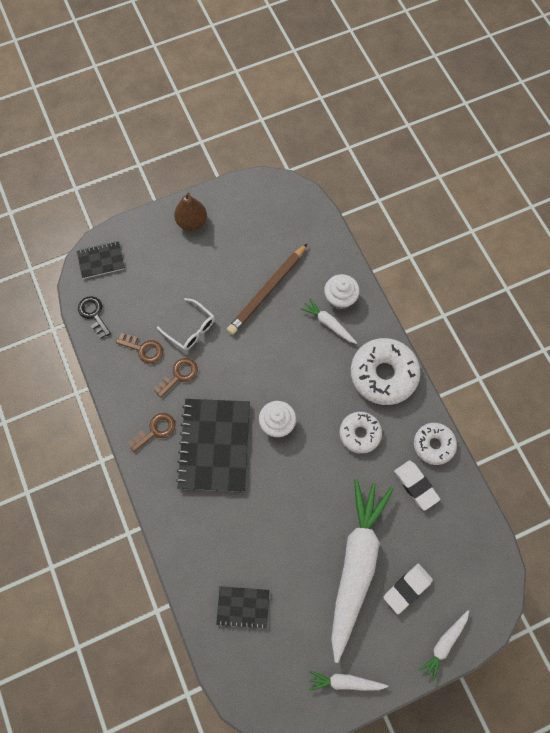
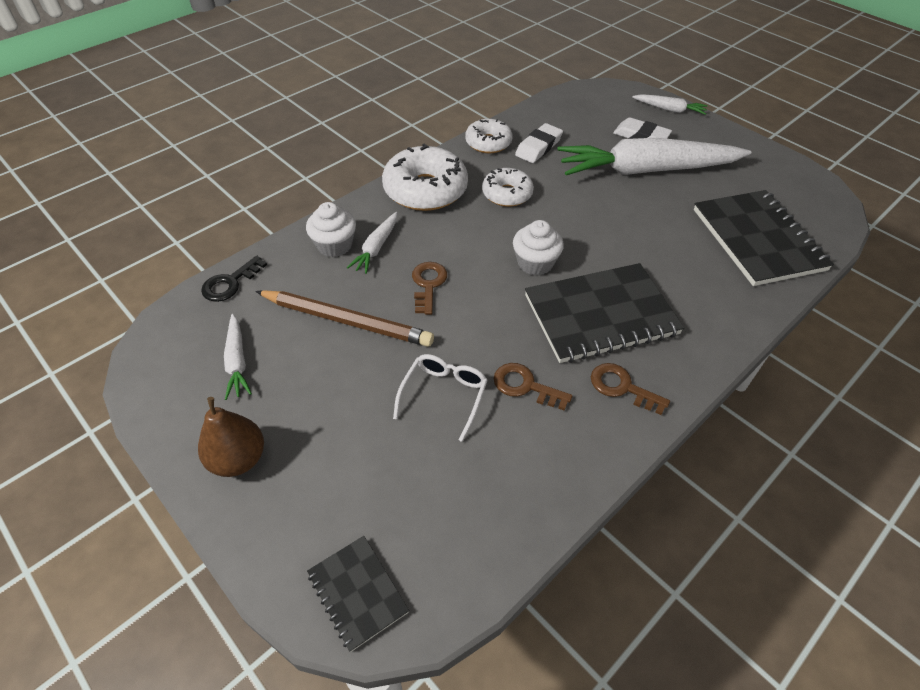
camera: 110 degrees left, 20 degrees down
(93, 314) = (476, 558): black key -> black key (230, 283)
(143, 349) = (506, 449): brown key -> brown key (428, 284)
(243, 607) = (758, 239): black notebook -> black notebook, size x1.94
(345, 682) = (754, 157): white carrot -> white carrot (237, 362)

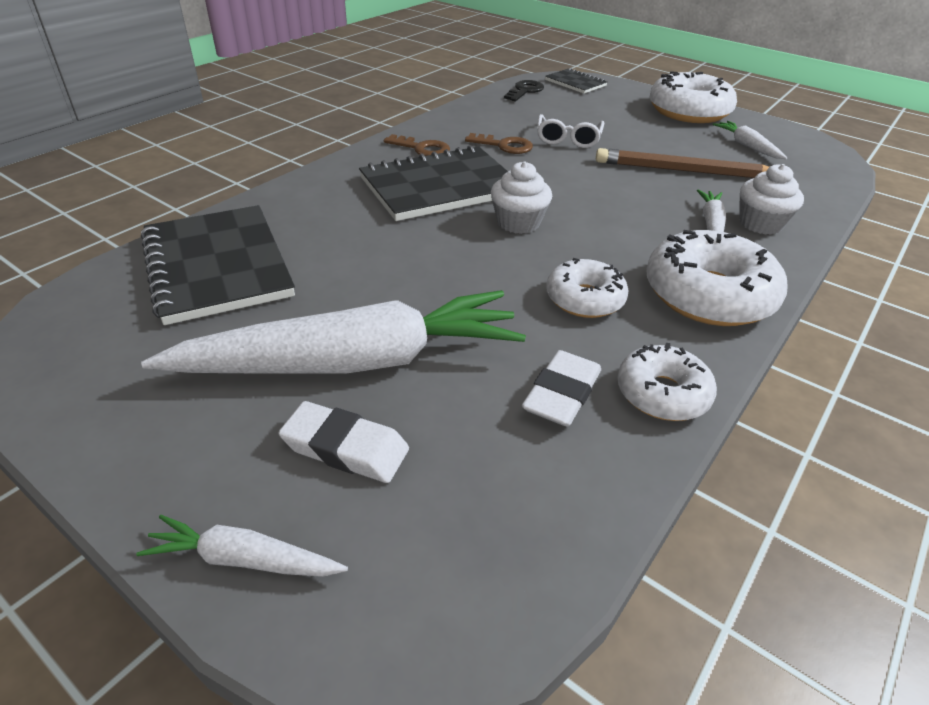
camera: 170 degrees right, 10 degrees down
(230, 283) = (825, 188): black key -> black key (525, 91)
(238, 459) = (688, 112): brown pear -> white donut
(428, 284) = (628, 198): brown key -> none

